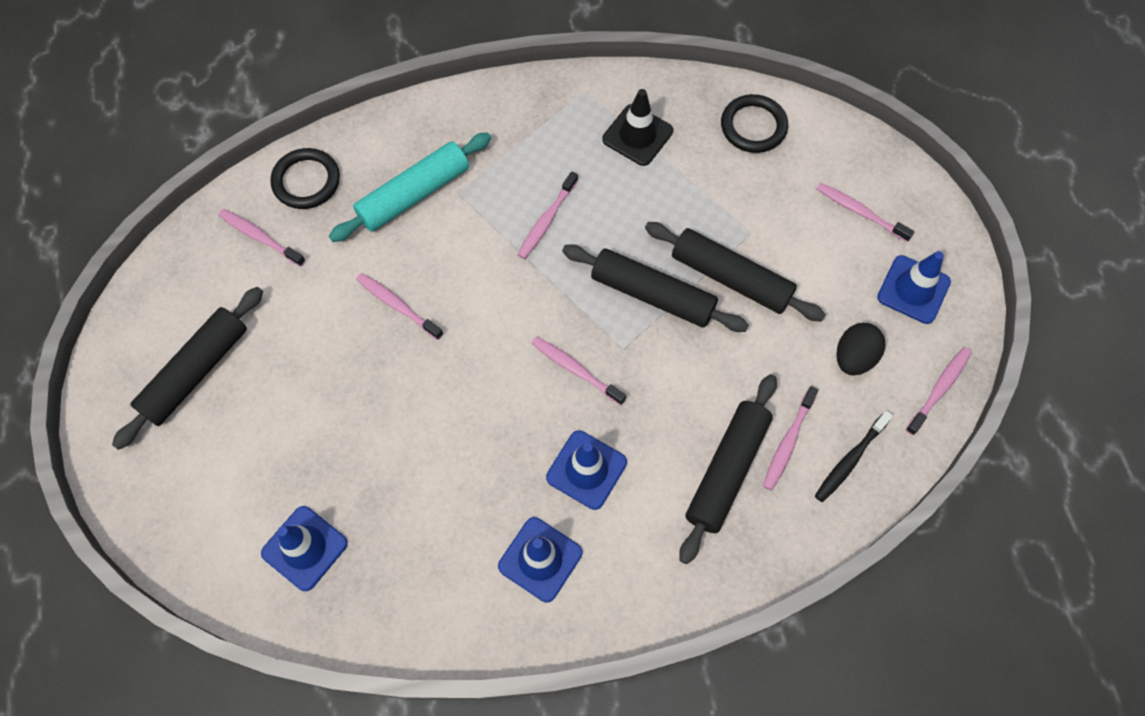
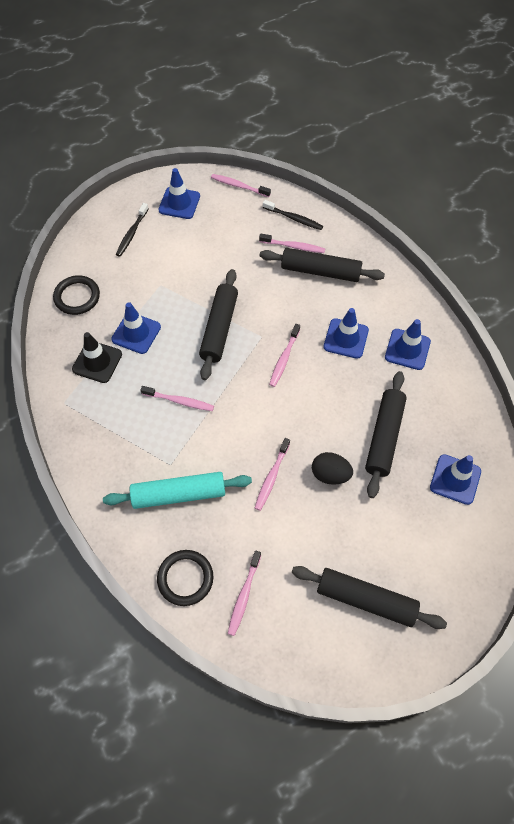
camera: 105 degrees left, 5 degrees down
(414, 194) = (179, 494): turquoise rolling pin -> turquoise rolling pin turned 45 degrees counterclockwise
(672, 188) = (136, 333): none -> blue traffic cone
(731, 278) = (196, 290): black rolling pin -> black rolling pin (384, 437)
(854, 357) = (231, 224): black egg -> black egg (330, 474)
(860, 212) = (132, 233): pink toothbrush -> black toothbrush

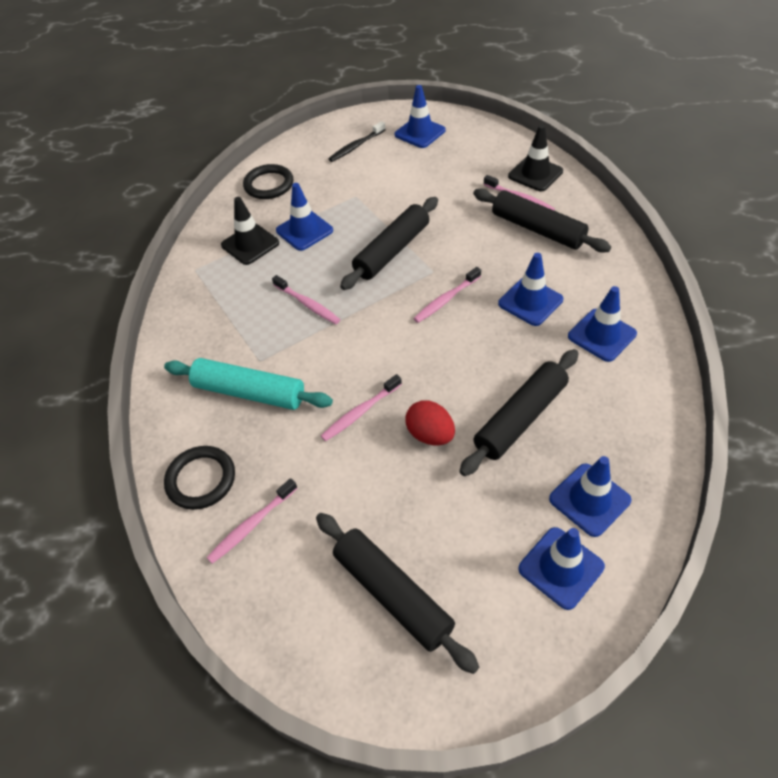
camera: 30 degrees right, 10 degrees down
(239, 186) = (491, 132): pink toothbrush -> none
(294, 218) = (535, 174): black toothbrush -> black traffic cone
(330, 474) = (430, 434): black egg -> red egg
(459, 534) = (561, 567): none -> blue traffic cone

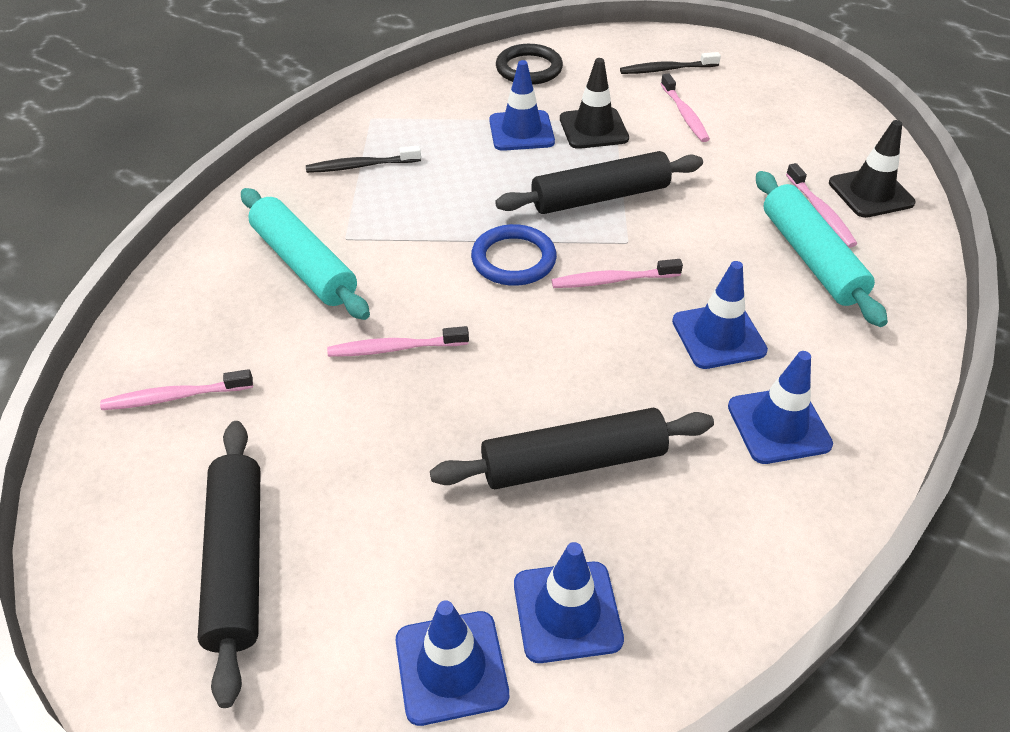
camera: 30 degrees right, 5 degrees down
(201, 479) = (175, 323): black ring -> none
(221, 306) = (361, 166): none -> black toothbrush
(250, 244) = (450, 119): black traffic cone -> black traffic cone (593, 129)
(308, 304) = (450, 207): pink toothbrush -> pink toothbrush (684, 114)
(378, 317) = (513, 259): none -> blue ring
(420, 133) = (759, 85): blue traffic cone -> none
(430, 434) = (448, 417): red egg -> none
(537, 229) = (811, 257): black rolling pin -> turquoise rolling pin

